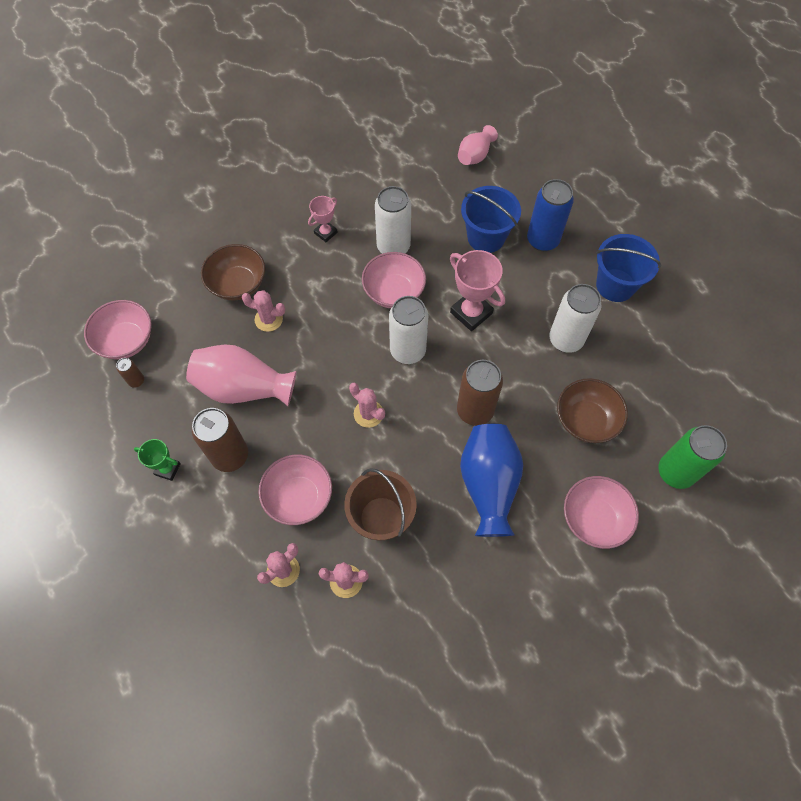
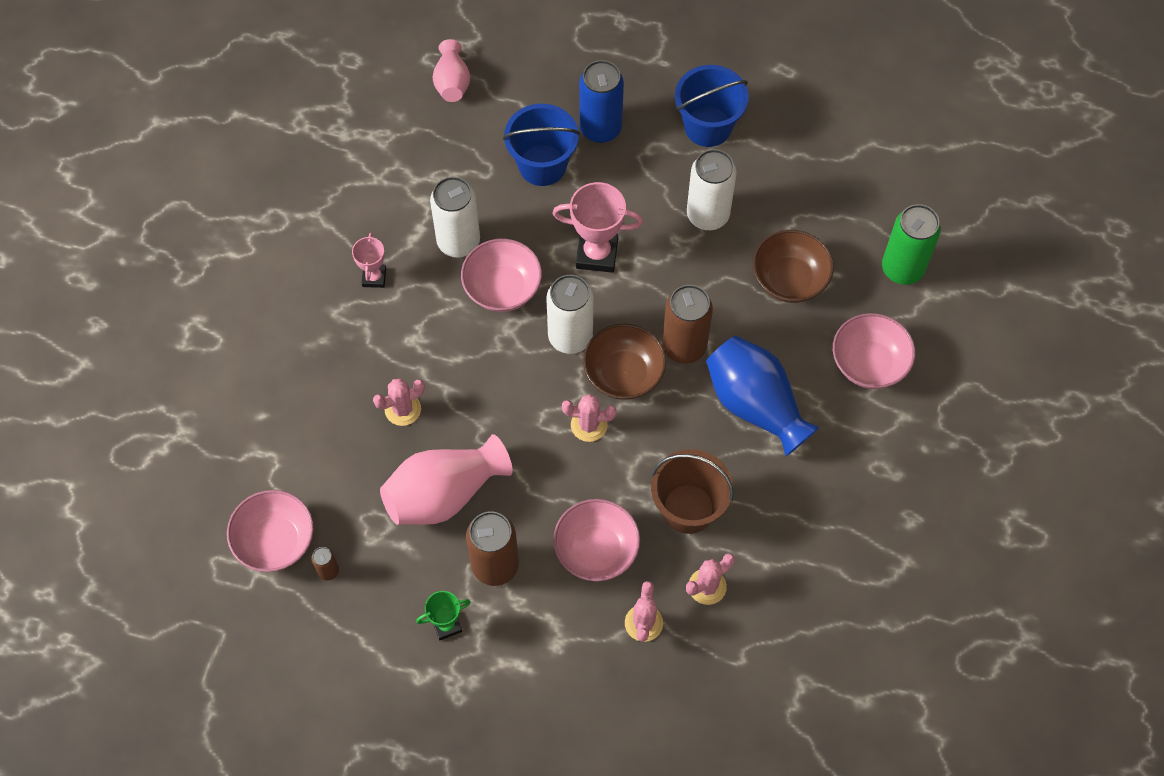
camera: 40 degrees left, 0 degrees up
(238, 284) = (334, 398): brown bowl -> brown bowl (623, 374)

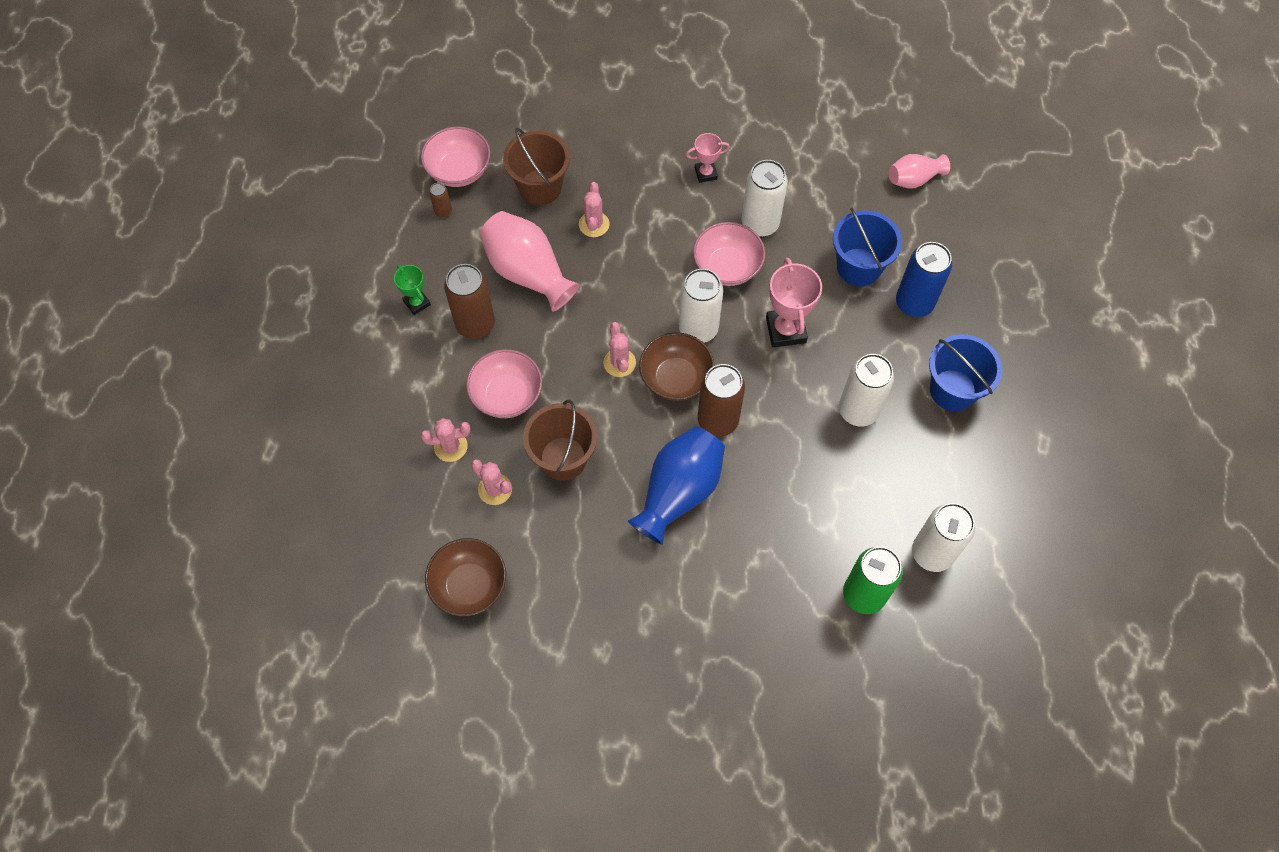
camera: 75 degrees right, 0 degrees up
(331, 455) = (540, 187): none -> brown bucket
(402, 409) = (594, 224): pink cactus -> pink cactus turned 45 degrees clockwise
(789, 279) = (816, 495): brown bowl -> brown bowl (469, 585)
(869, 363) = (751, 583): pink bowl -> none
(873, 198) = (932, 553): none -> white can

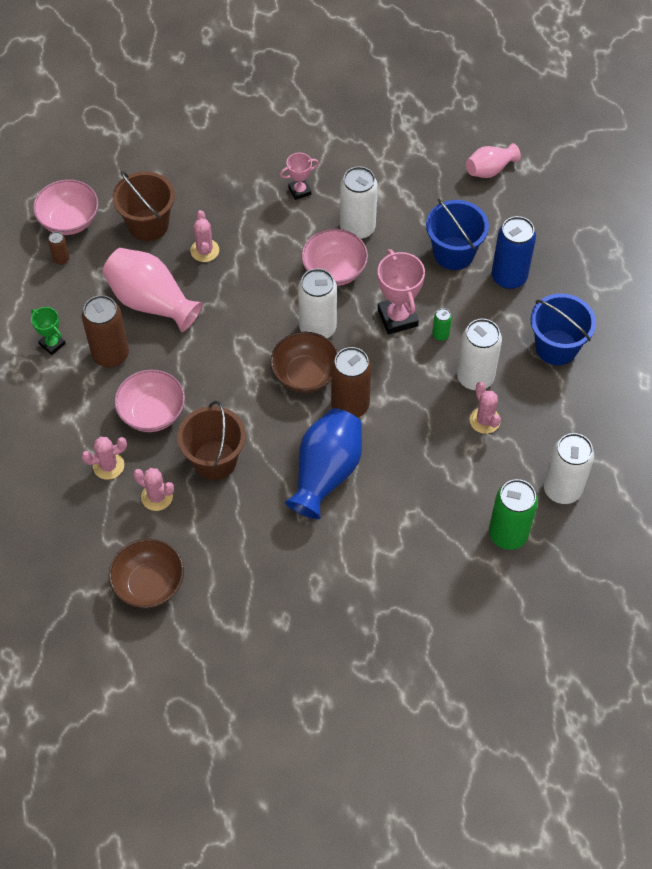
camera: 10 degrees left, 5 degrees down
(619, 363) = (251, 369): pink cactus -> pink cactus (484, 420)
(829, 356) = (440, 335): none -> green can

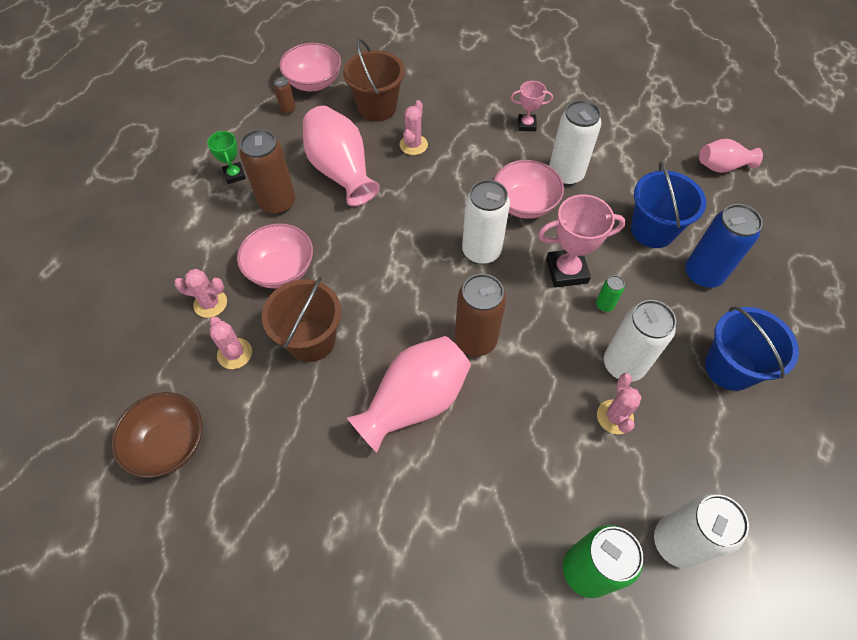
camera: 25 degrees right, 0 degrees up
(305, 374) = (446, 291): brown bowl -> none
(326, 473) = (414, 402): blue vase -> pink vase
(397, 318) = (566, 271): pink trophy -> pink trophy turned 75 degrees clockwise

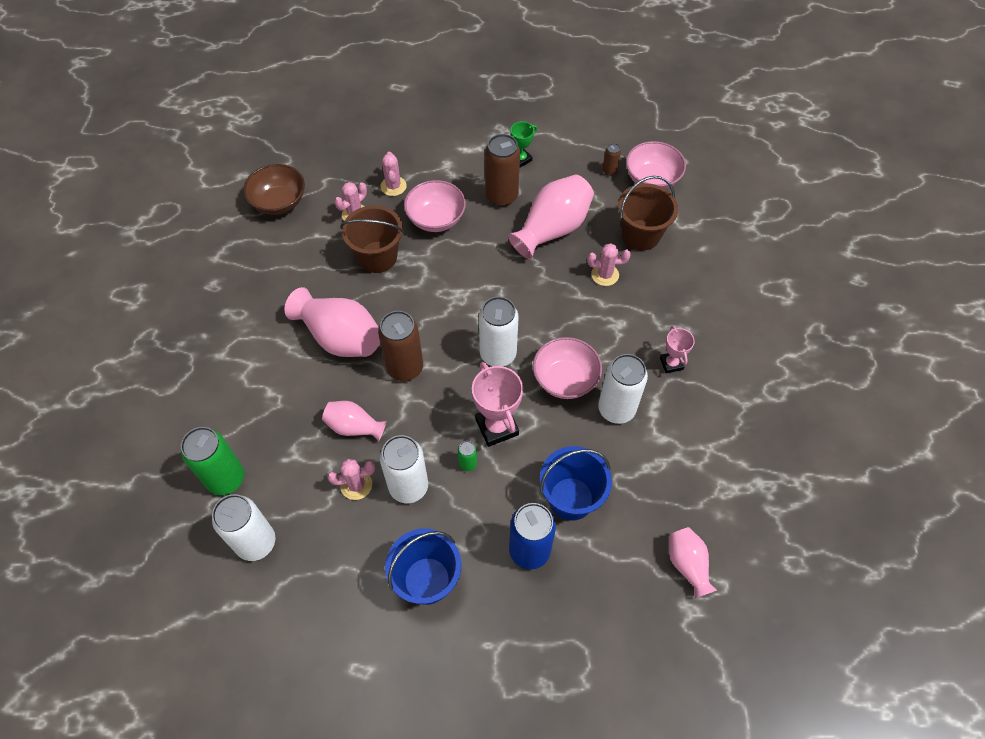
camera: 75 degrees right, 0 degrees up
(541, 406) = (354, 427): none -> pink vase

